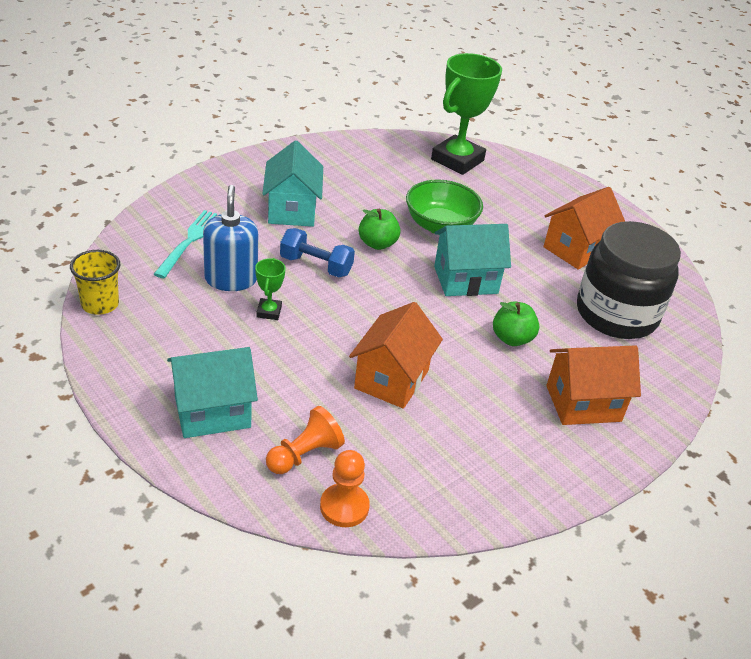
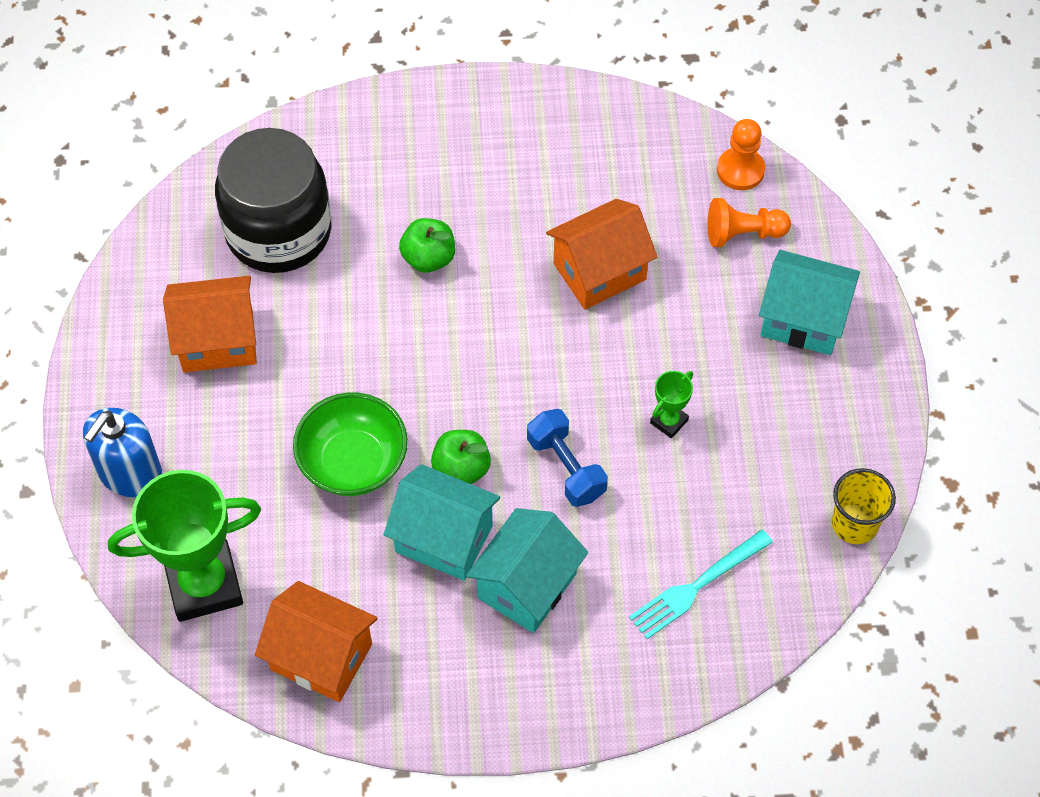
camera: 140 degrees left, 20 degrees up
(231, 279) = (683, 494): blue soap dispenser -> blue soap dispenser (130, 472)
(465, 280) = (403, 360): turquoise house -> turquoise house (444, 538)
(583, 403) = (431, 155): orange house -> orange house (321, 657)

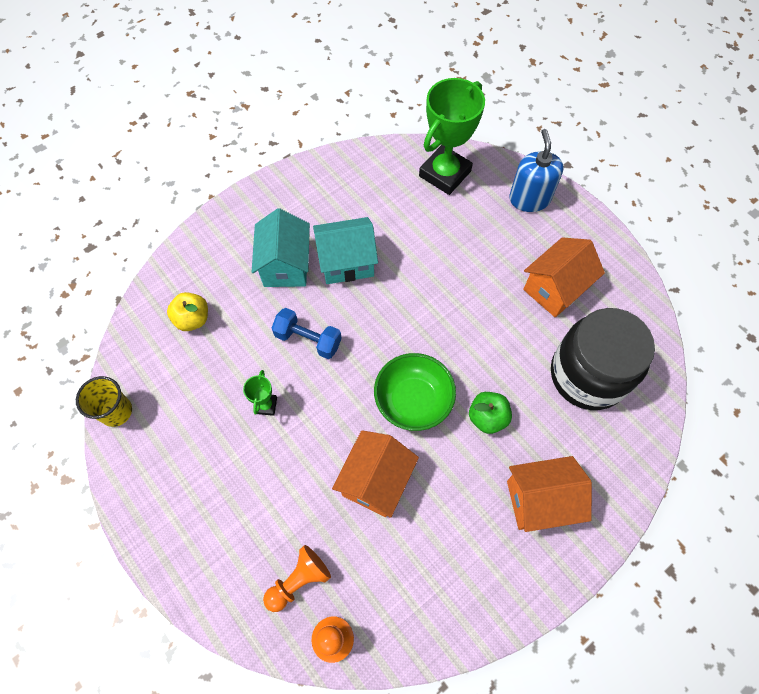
camera: 145 degrees right, 5 degrees up
(321, 657) = (362, 176): orange house -> orange house (539, 500)
(353, 462) = (425, 271): green bowl -> green bowl (413, 401)
(461, 469) = (365, 303): green apple -> none
(696, 587) = (192, 319): turquoise fork -> yellow apple
(803, 320) = (219, 536): turquoise house -> none

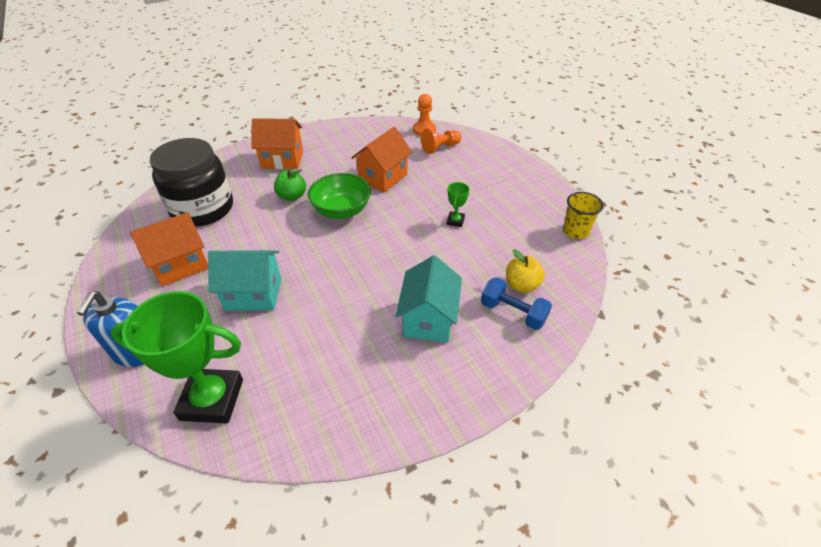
camera: 170 degrees left, 20 degrees down
(308, 339) = (415, 257): blue dumbbell -> blue dumbbell (513, 313)
(346, 262) = (365, 313): turquoise house -> turquoise house (253, 294)
(445, 174) = (212, 399): green trophy -> green trophy turned 45 degrees clockwise

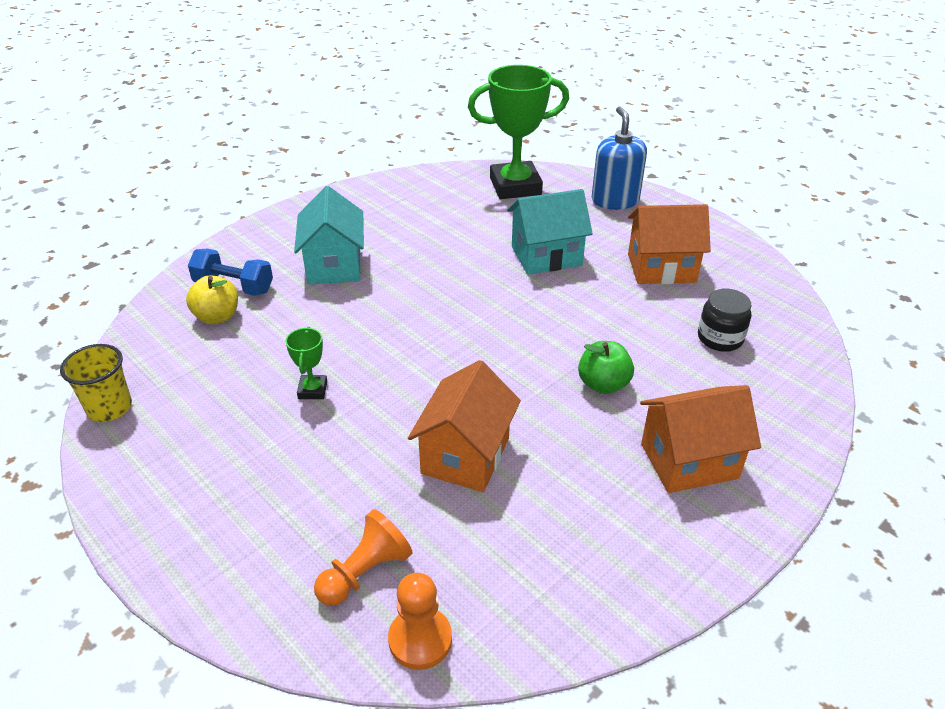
camera: 165 degrees right, 5 degrees down
(181, 265) = (661, 268): orange house -> orange house turned 45 degrees clockwise
(203, 209) = (720, 338): black jar -> black jar, size x0.46
(341, 210) = (505, 374): green bowl -> none

